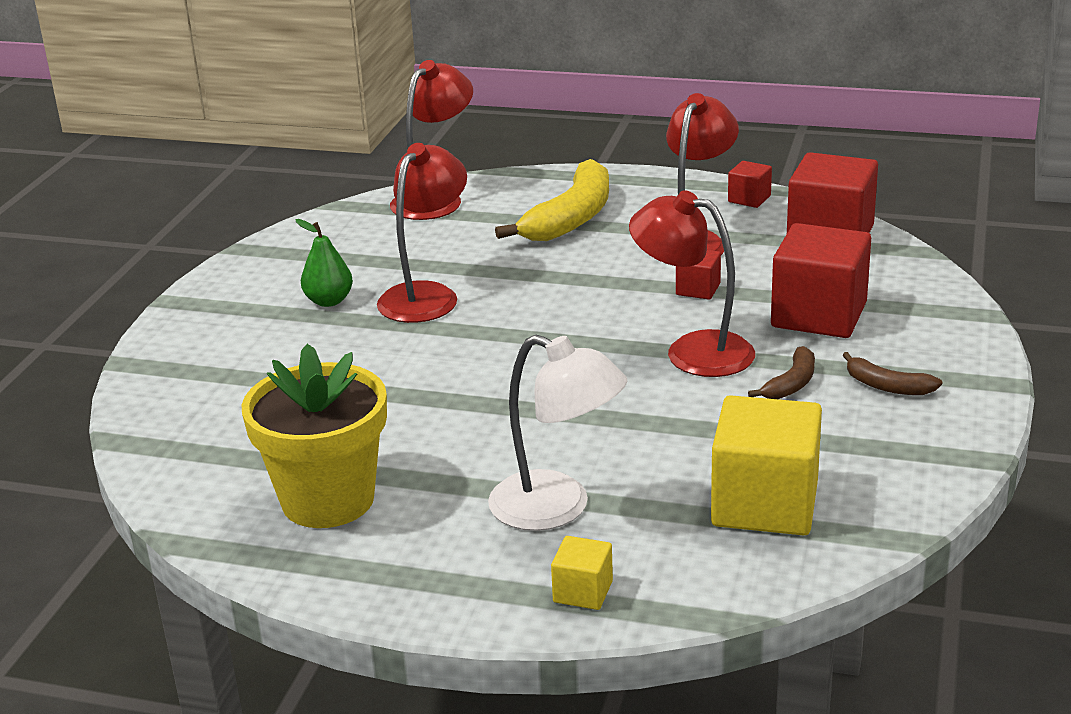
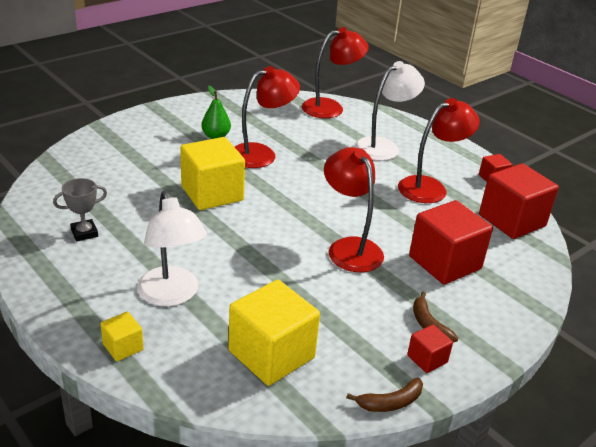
camera: 30 degrees right, 5 degrees up
(328, 500) = (84, 233): yellow flower pot -> grey trophy
(431, 371) = (212, 193): none -> yellow cube
(571, 218) = (383, 146): yellow banana -> white lamp
(698, 289) = (397, 215): red cube -> red cube (427, 359)
(791, 384) = (377, 294): brown banana -> brown banana (390, 402)

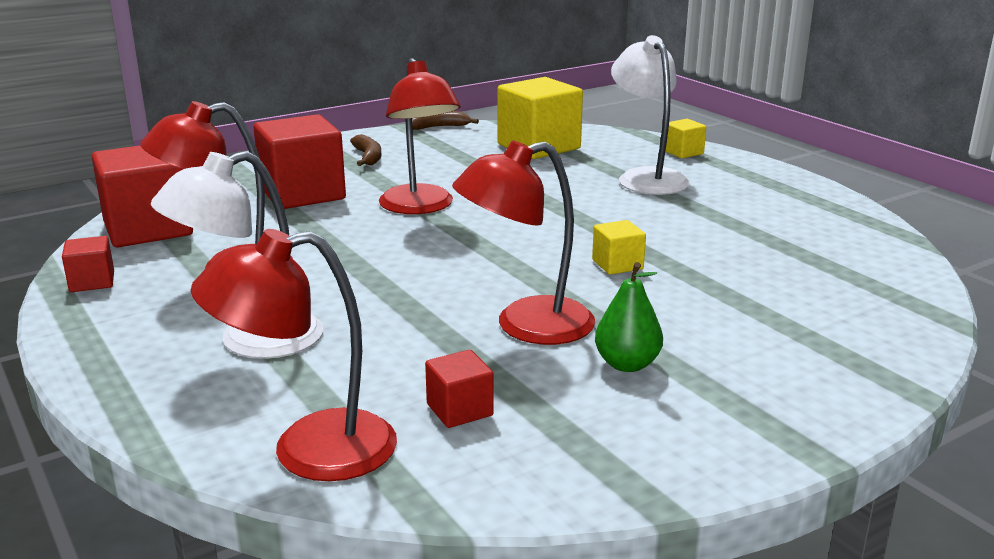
camera: 170 degrees left, 10 degrees down
(84, 233) = (788, 224): grey trophy -> none
(212, 193) = (617, 265): yellow cube -> yellow cube, size x0.48
(427, 359) = (388, 142): red cube -> red cube (459, 410)

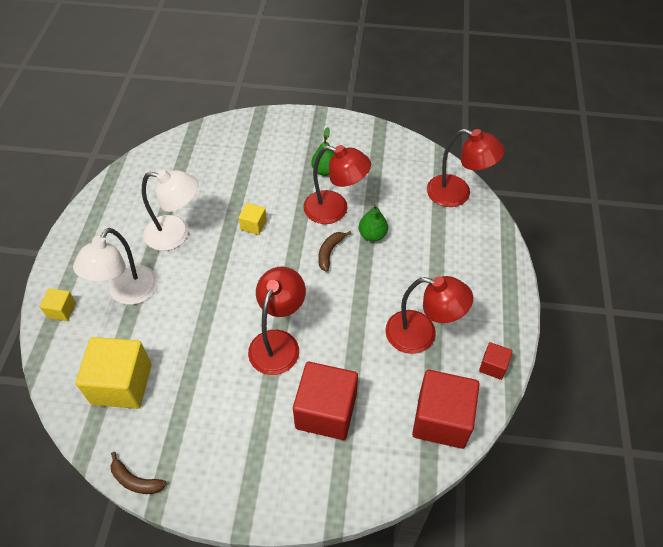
camera: 140 degrees left, 30 degrees up
(251, 341) = (443, 265): white lamp -> white lamp (176, 234)
(368, 157) = (238, 450): brown banana -> brown banana (329, 252)
(419, 325) = (372, 235): none -> green pear
(459, 410) = (398, 183): red cube -> none

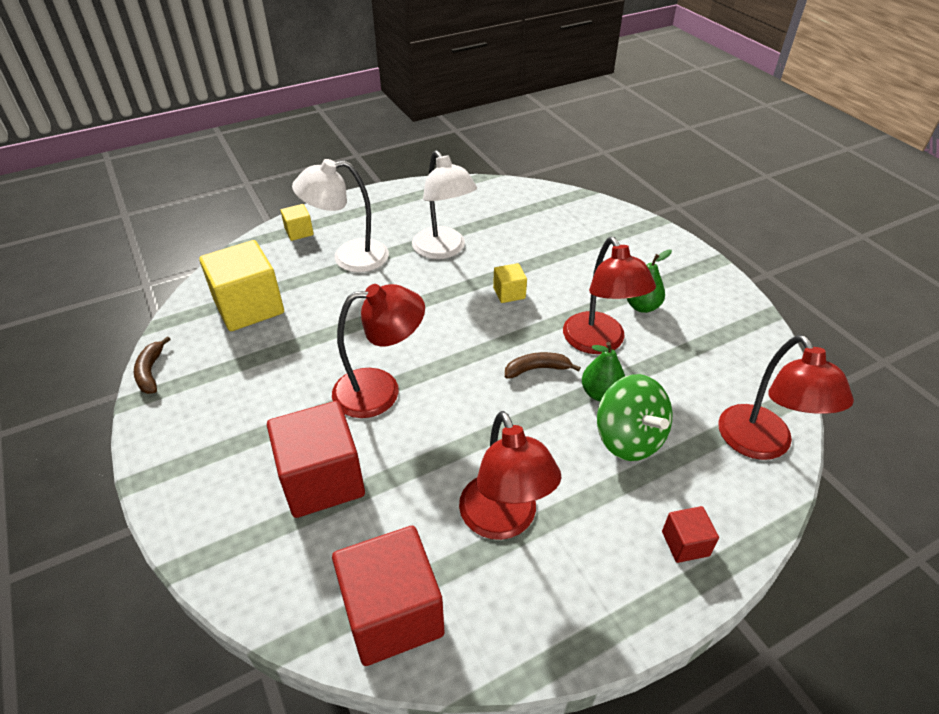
camera: 55 degrees right, 10 degrees down
(412, 244) = (629, 438): none -> green spinning top
(493, 366) = (525, 637): red cube -> red cube (685, 543)

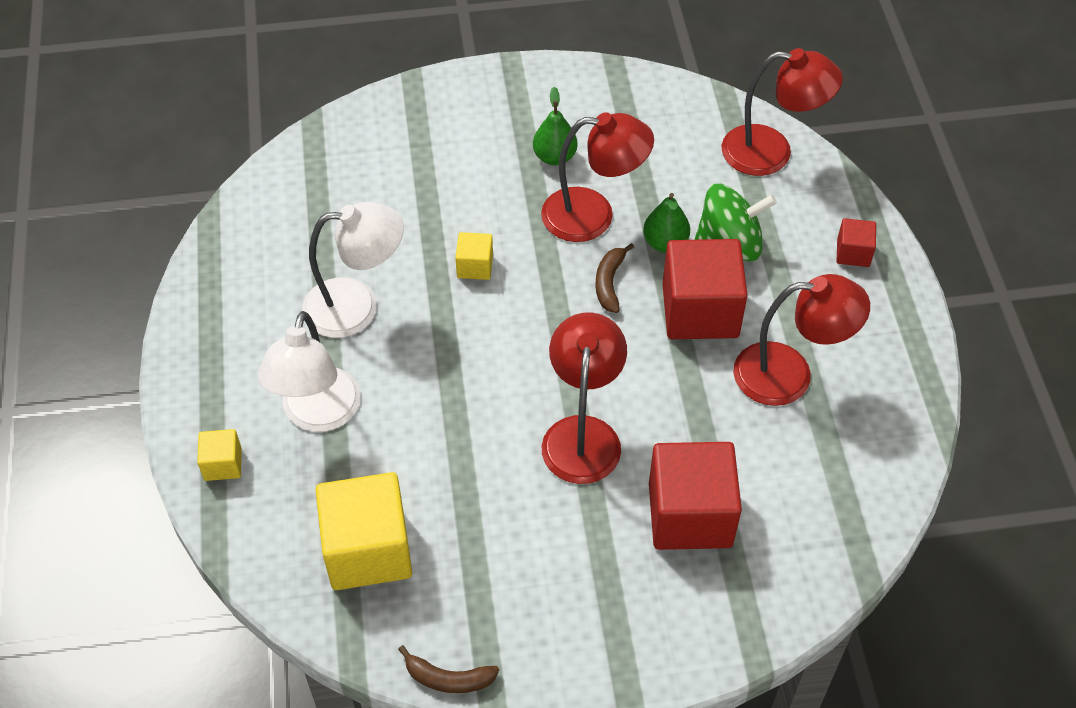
camera: 70 degrees left, 10 degrees up
(392, 613) = (858, 486): red cube -> red cube (700, 311)

